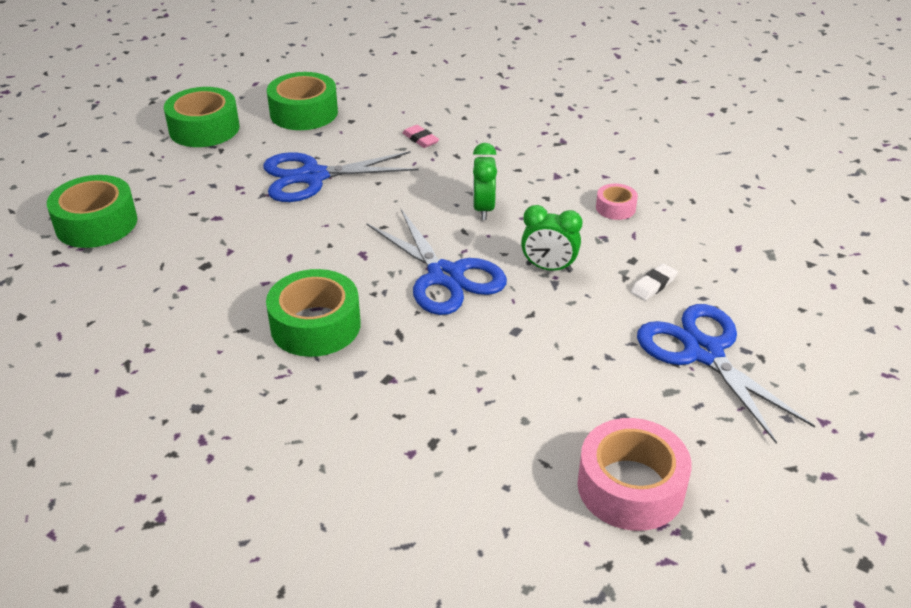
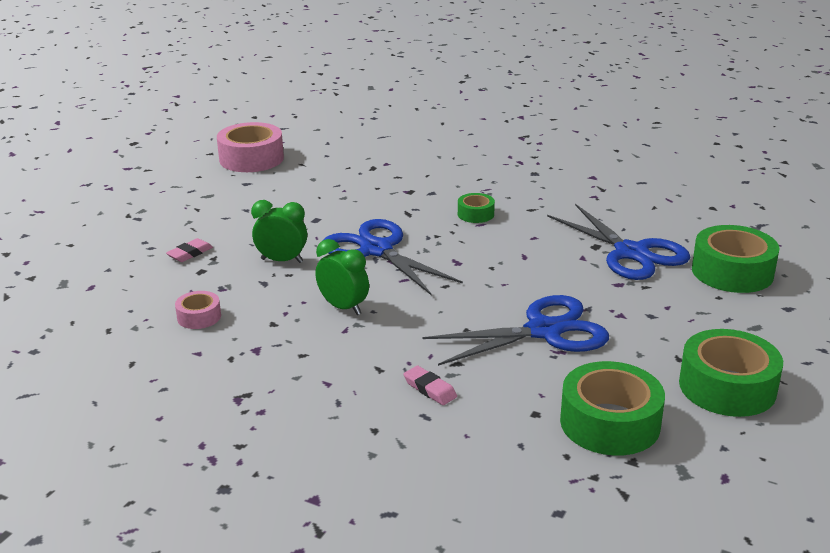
camera: 175 degrees right, 10 degrees down
(315, 325) = (475, 214): green tape -> green tape, size x0.51
(483, 209) = (343, 307): green clock -> green clock turned 45 degrees counterclockwise
(653, 285) = (190, 253): white eraser -> pink eraser
(704, 352) = (171, 215): blue scissors -> blue scissors (631, 253)

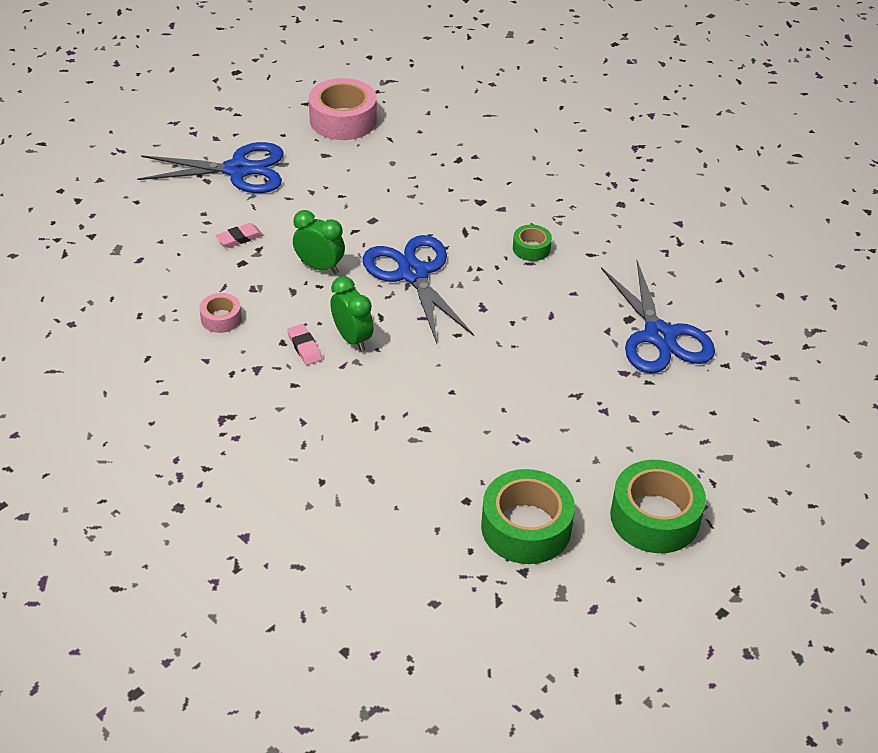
camera: 15 degrees right, 15 degrees up
(430, 389) = (387, 451): pink eraser -> pink eraser (304, 347)
(544, 331) = (522, 412): blue scissors -> blue scissors (238, 170)
(732, 272) = (746, 384): green tape -> none

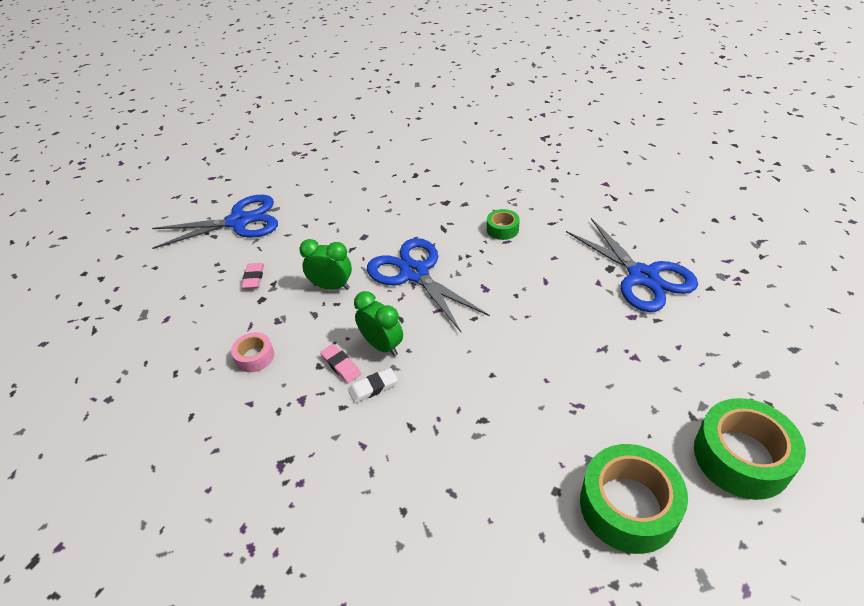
camera: 10 degrees left, 0 degrees up
(239, 238) = (254, 278): pink eraser -> pink eraser turned 45 degrees counterclockwise
(329, 375) = (373, 387): none -> white eraser
(343, 120) = (314, 166): pink tape -> none

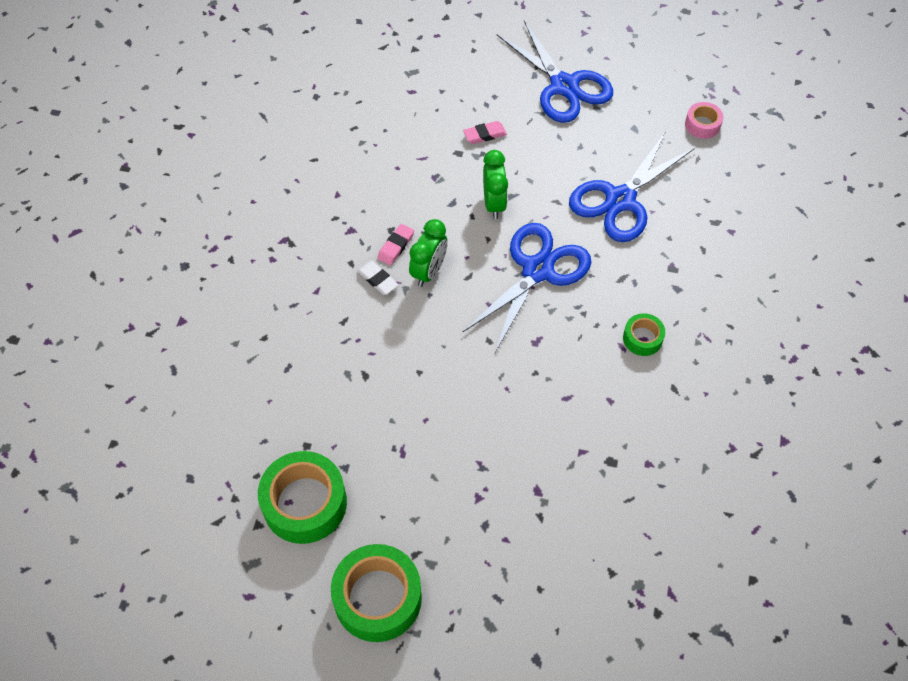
camera: 70 degrees right, 15 degrees up
(254, 357) = (387, 177): pink tape -> pink tape (702, 125)
(642, 277) = (607, 497): blue scissors -> blue scissors (620, 200)

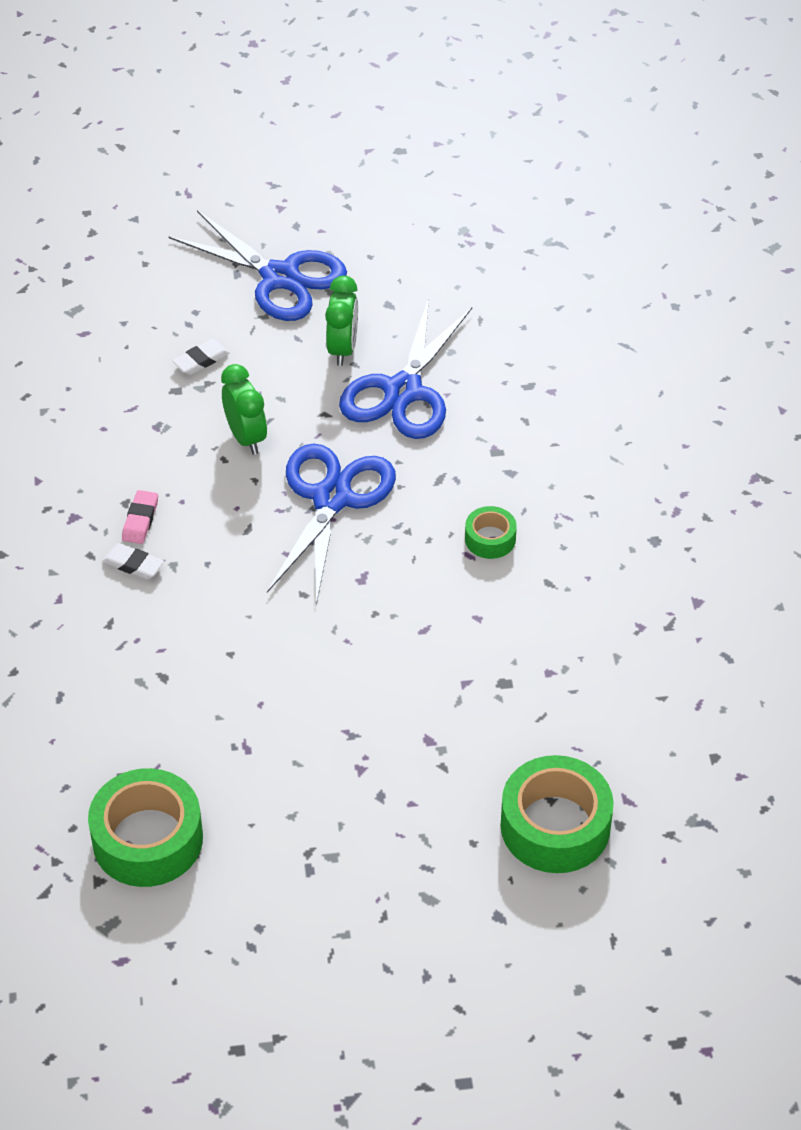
camera: 20 degrees left, 10 degrees down
(378, 598) = (282, 912): green tape -> green tape (555, 826)
(429, 271) = (195, 537): green clock -> green clock (342, 349)
(485, 135) = (201, 360): pink eraser -> white eraser
(702, 125) = (471, 279): pink tape -> none

